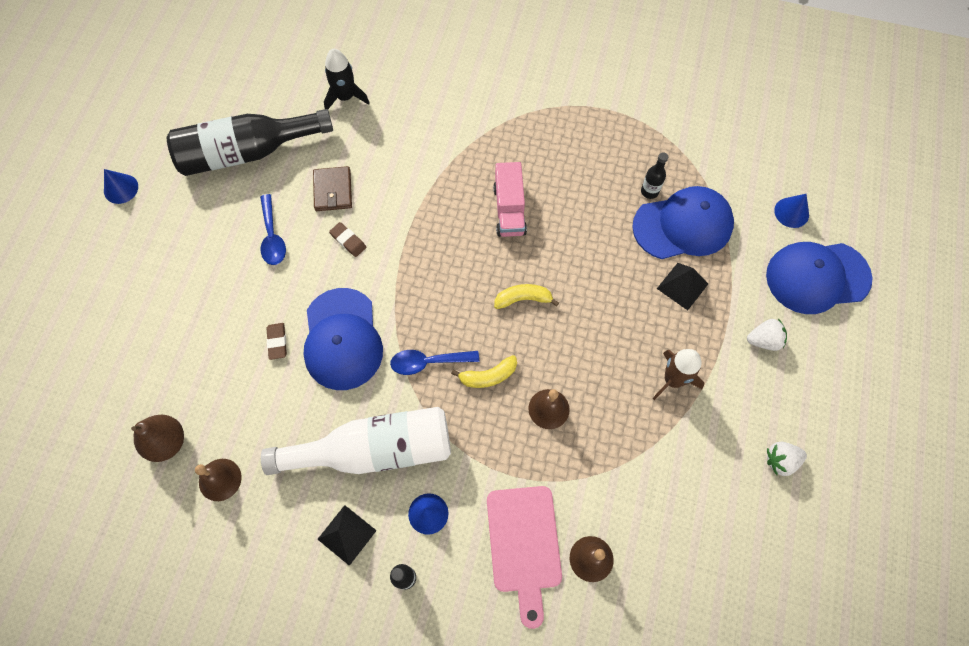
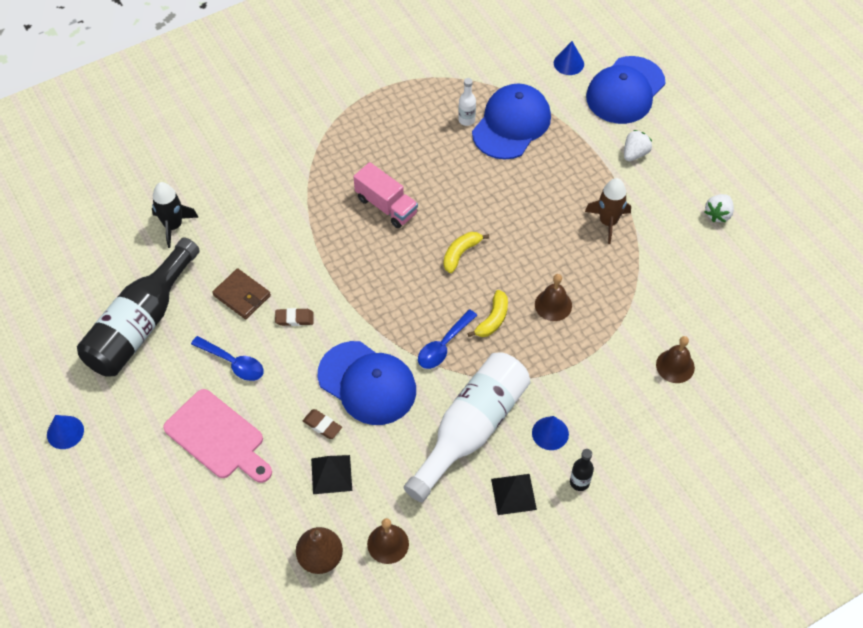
camera: 45 degrees left, 10 degrees down
(524, 545) = (628, 395): pink cutting board -> pink cutting board (218, 437)
(649, 191) = (466, 120): black bottle -> white bottle
(682, 286) = (552, 161): black pyramid -> black pyramid (331, 474)

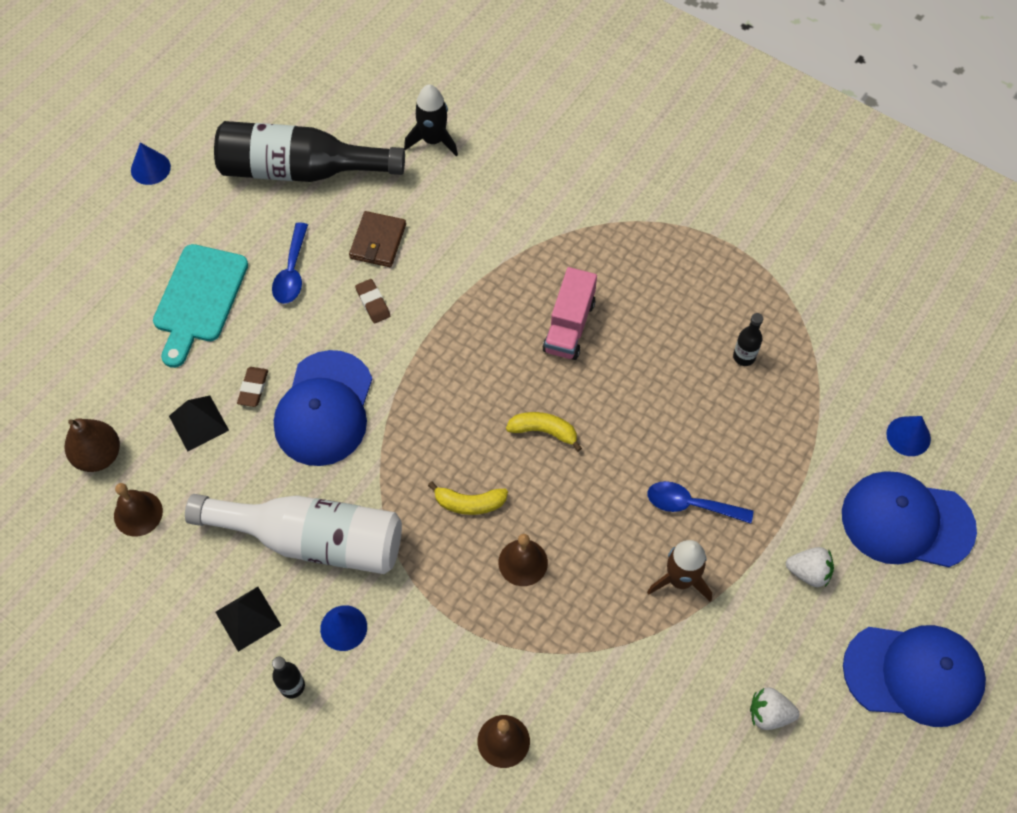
camera: 65 degrees right, 5 degrees up
(218, 437) = (199, 299): pink cutting board -> turquoise cutting board
(443, 346) = (408, 465): blue spoon -> blue spoon (690, 505)
(466, 120) = (744, 357): white bottle -> black bottle
(511, 124) = (768, 409): blue cap -> blue cap (914, 674)

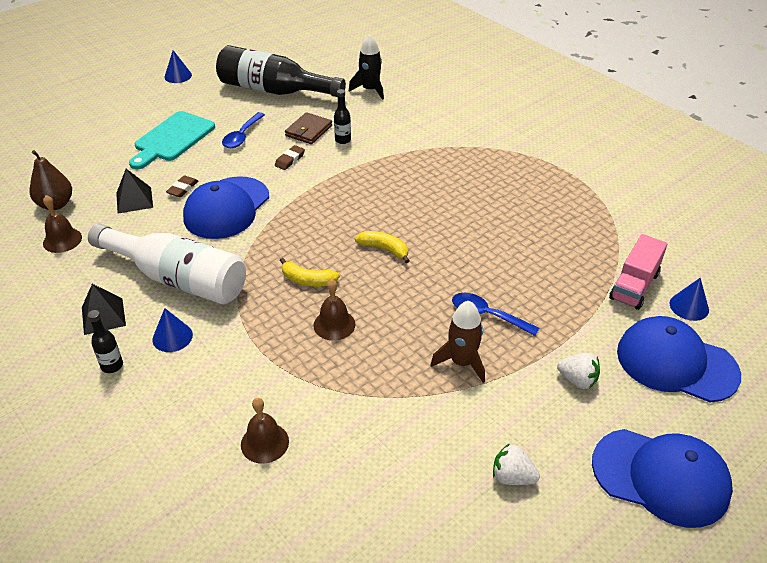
camera: 15 degrees right, 20 degrees down
(373, 303) = (290, 160): brown eraser -> brown eraser turned 45 degrees clockwise
(569, 326) = (427, 195): pink truck -> pink truck (634, 286)
(744, 357) = (559, 234): black bottle -> black bottle (343, 140)

